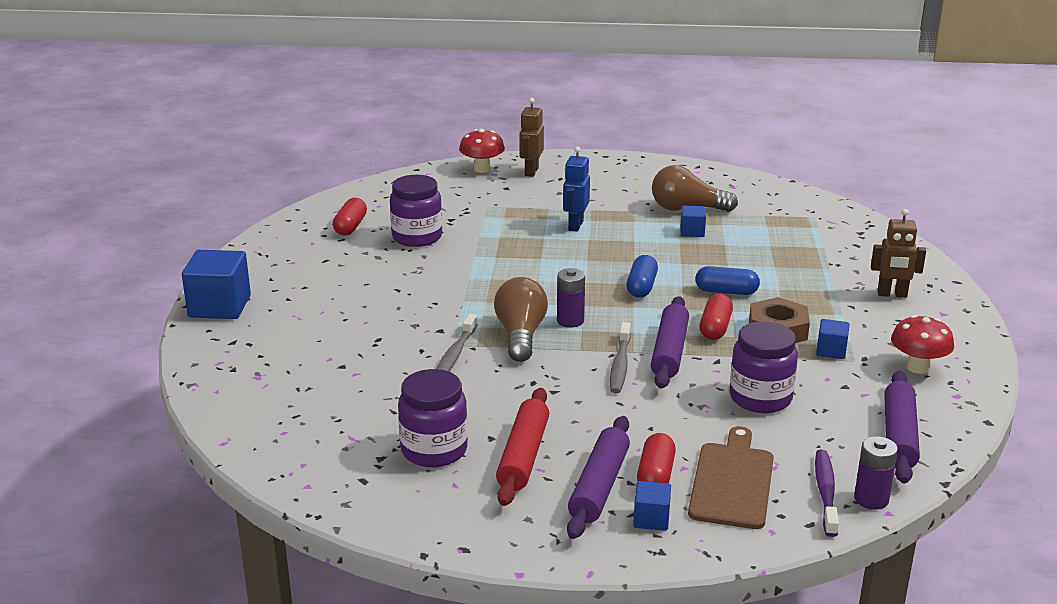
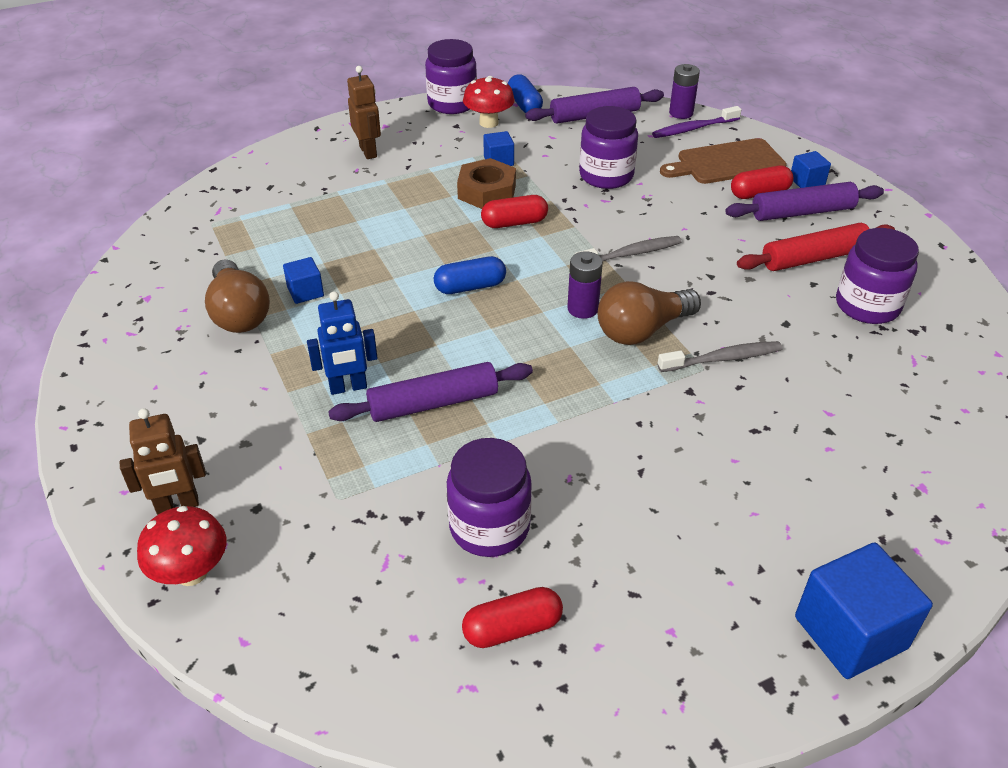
camera: 120 degrees left, 15 degrees up
(669, 351) = (580, 235): purple rolling pin -> purple rolling pin (433, 403)
(726, 291) = (436, 234): blue capsule -> blue capsule (524, 105)
(975, 359) = (452, 104): none -> purple jar

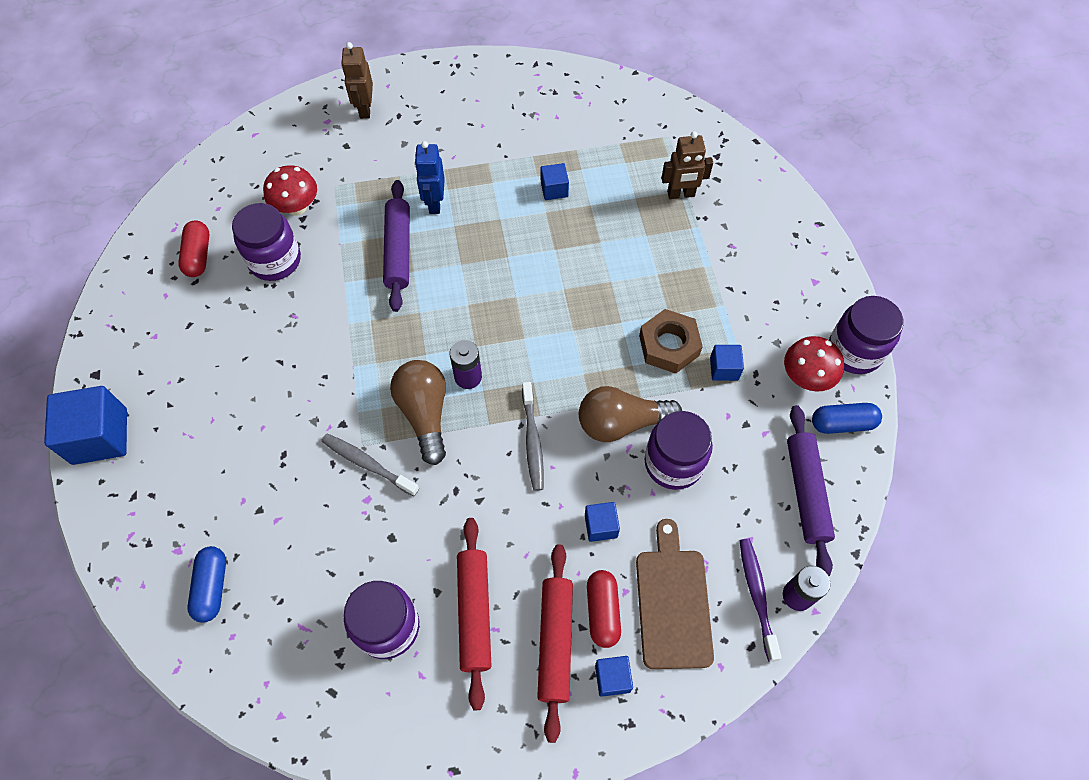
camera: 105 degrees right, 20 degrees up
(191, 572) = (311, 114): red mushroom -> red mushroom (297, 207)
(239, 313) = (541, 147): brown light bulb -> brown light bulb (621, 423)
(368, 152) = (764, 260): brown robot -> brown robot (681, 194)
(470, 287) = (525, 301): blue capsule -> blue capsule (212, 587)
(514, 223) = (610, 356): red capsule -> none
(688, 204) = (601, 526): none -> blue cube
(723, 359) = (367, 464): grey toothbrush -> grey toothbrush turned 120 degrees clockwise
(802, 212) = (555, 641): purple rolling pin -> red rolling pin

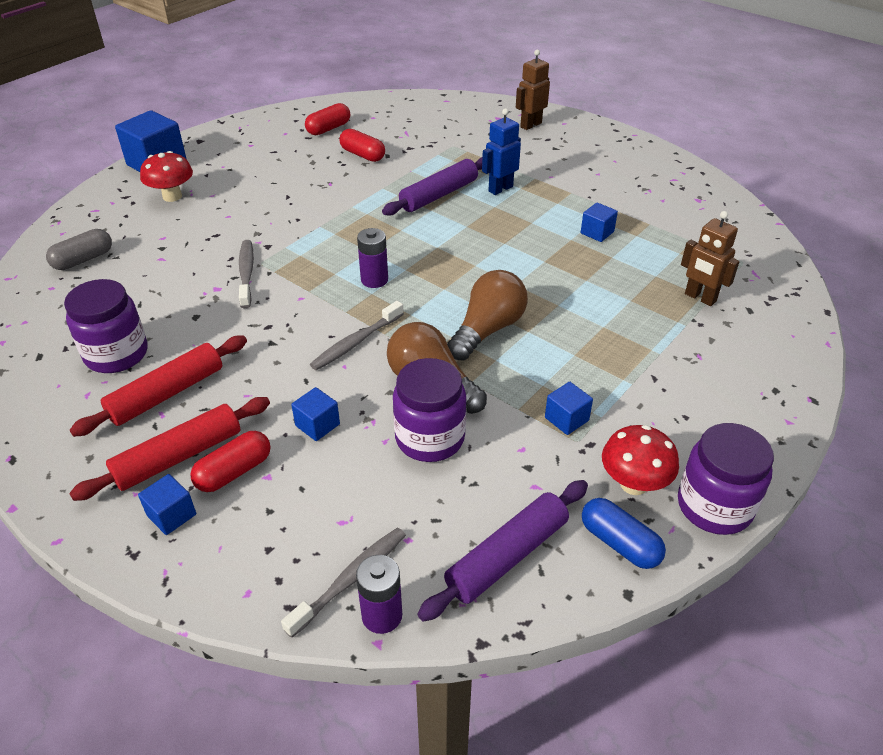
camera: 50 degrees right, 20 degrees down
(212, 587) = (83, 260): blue capsule -> grey capsule
(275, 260) = (363, 155): purple jar -> red capsule
(297, 207) = (415, 141): red mushroom -> red mushroom (172, 196)
(425, 414) = (318, 277): brown light bulb -> brown light bulb (487, 330)
(669, 345) = (543, 371): brown nut -> none
(672, 602) = (285, 516): brown cutting board -> none
(757, 595) = (350, 579): purple toothbrush -> grey toothbrush

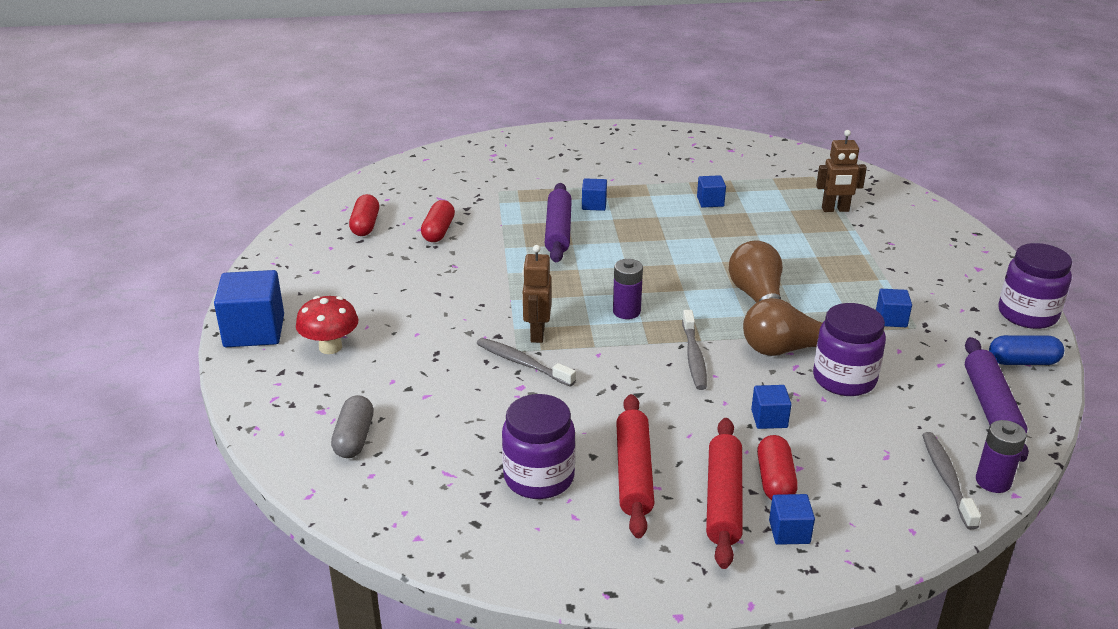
camera: 45 degrees left, 10 degrees down
(363, 155) = (438, 231): red capsule -> red capsule turned 75 degrees counterclockwise
(500, 189) = (594, 205): blue robot -> blue cube
(530, 125) = (529, 149): brown robot -> brown robot (537, 334)
(633, 484) = (978, 329): red mushroom -> none

